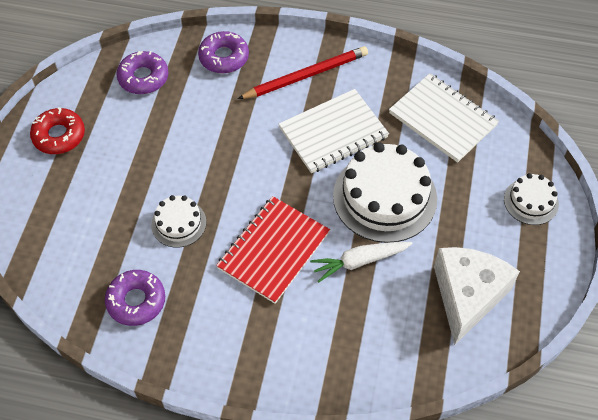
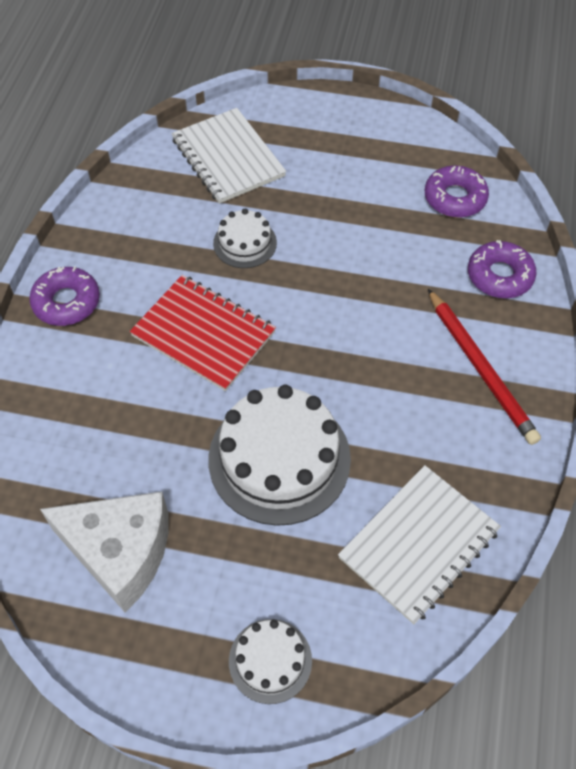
camera: 90 degrees right, 0 degrees up
(59, 136) = (362, 133): red donut -> none
(136, 301) = (149, 213): purple donut -> purple donut (66, 302)
(333, 132) = (384, 399): white notebook -> white notebook (228, 158)
(359, 261) = (182, 425): white carrot -> none

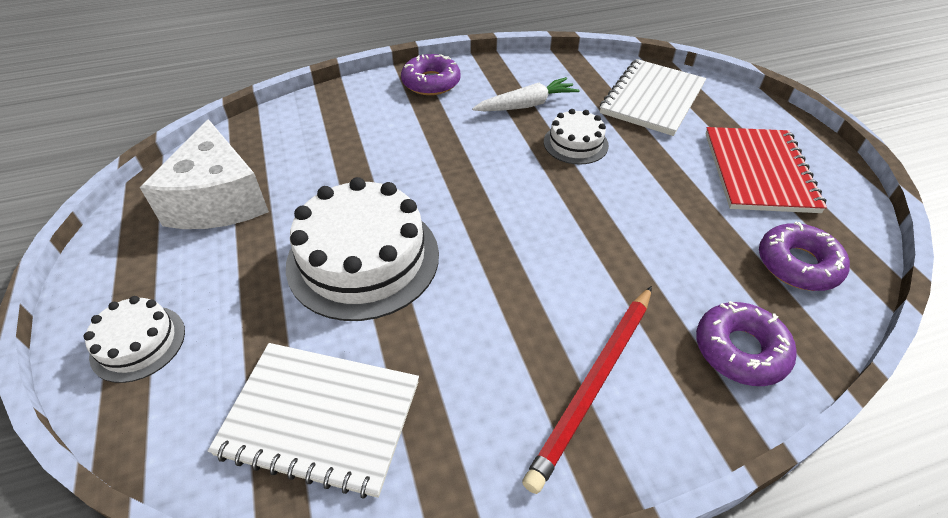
camera: 60 degrees right, 10 degrees down
(165, 247) = (526, 105): none -> white carrot
(203, 334) = (460, 159): red notebook -> red notebook (759, 172)

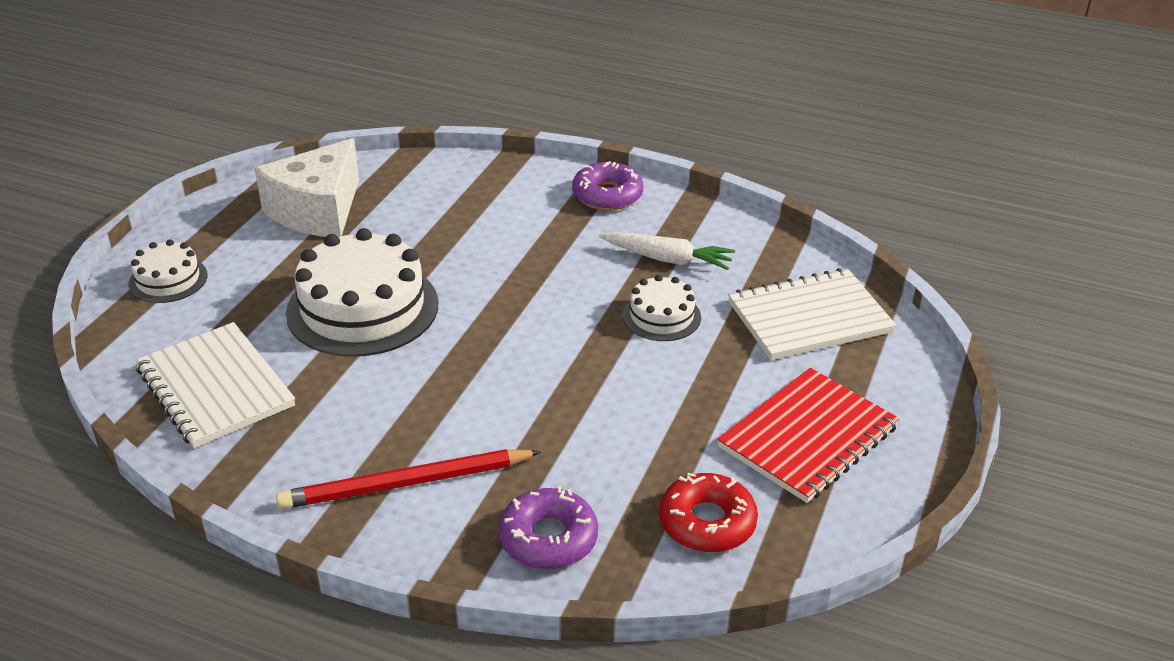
camera: 40 degrees right, 10 degrees down
(798, 264) = (707, 522): purple donut -> red donut

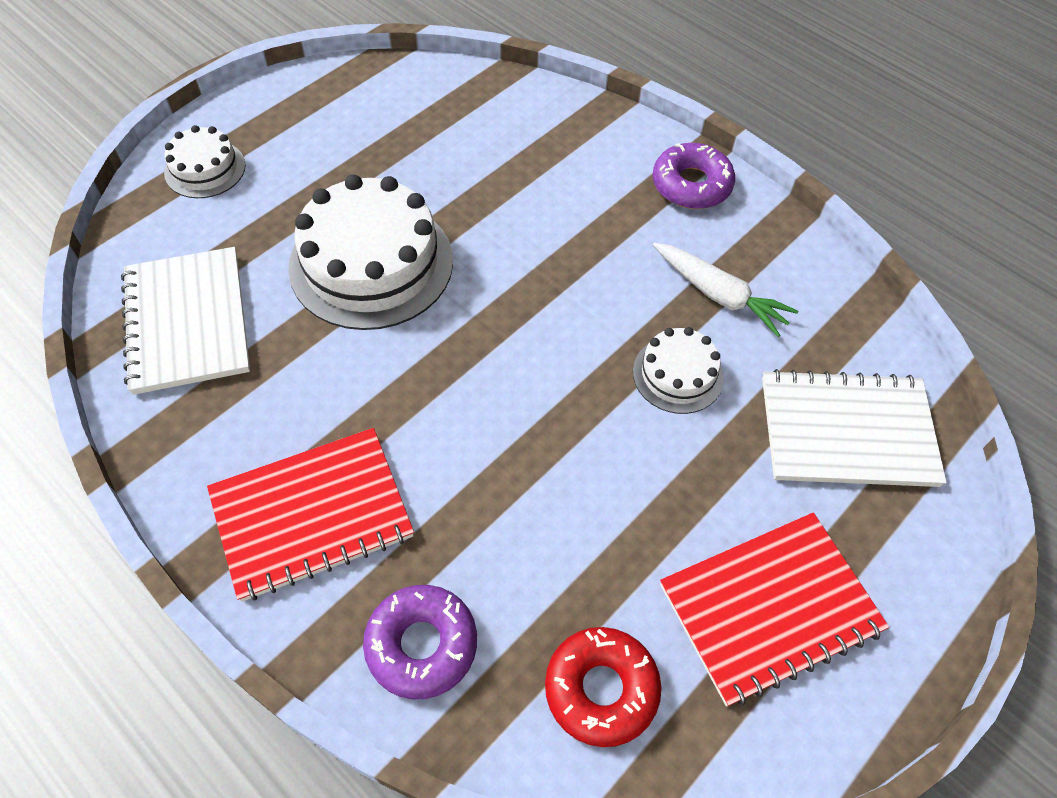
camera: 20 degrees right, 20 degrees up
(317, 211) = (383, 121): white cheese -> none
(406, 484) = (312, 514): red pencil -> red notebook

